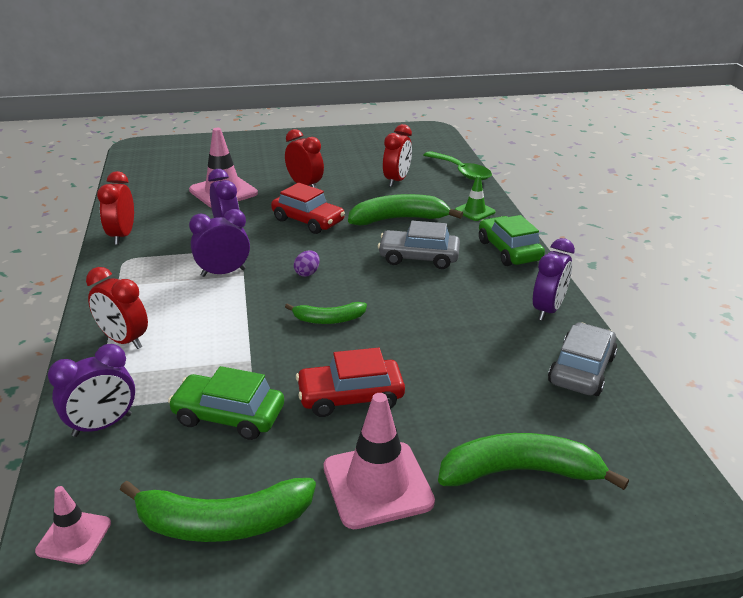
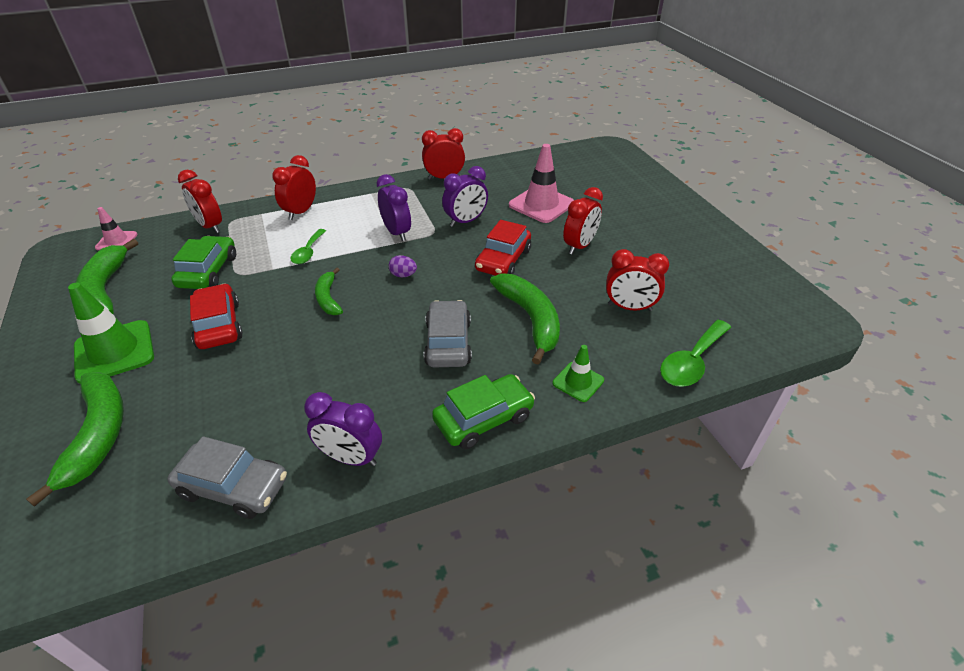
camera: 80 degrees right, 10 degrees up
(102, 425) = (210, 226): purple clock -> red clock
(228, 333) = (308, 252): none -> green spoon
(377, 484) = (114, 352): pink traffic cone -> green traffic cone

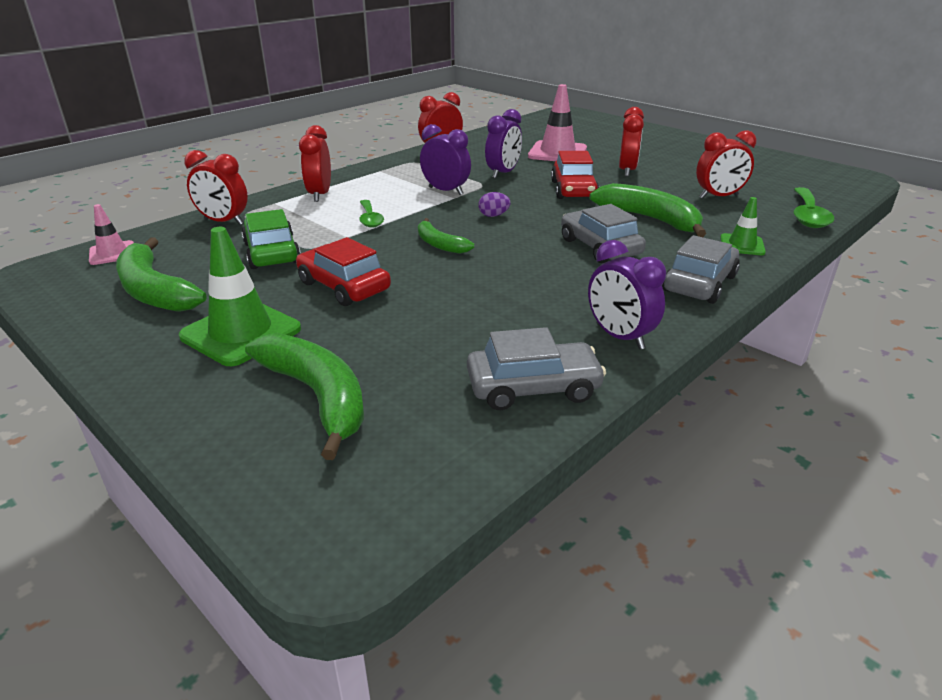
camera: 25 degrees left, 10 degrees down
(351, 457) = (619, 336): purple clock -> purple clock turned 60 degrees clockwise
(483, 419) = (699, 283): green car -> grey car

